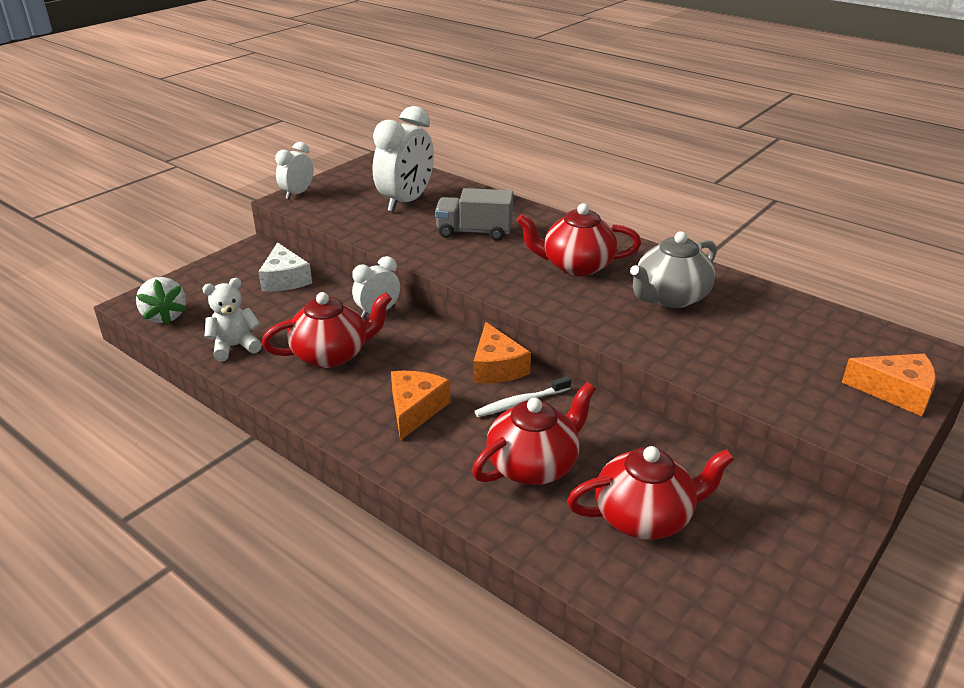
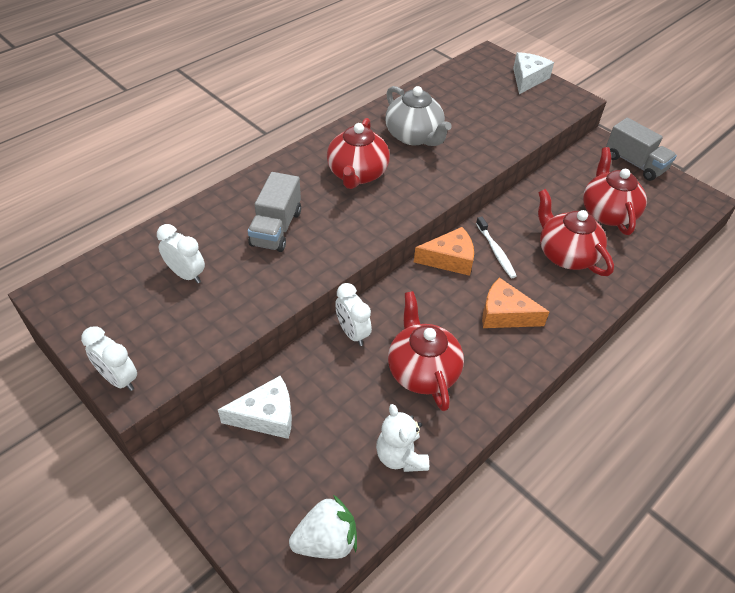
camera: 85 degrees left, 15 degrees up
(406, 202) = (186, 274): white clock -> white clock, size x0.56
(803, 566) = (635, 163): none -> grey truck
(895, 392) = (528, 79): orange cheese -> white cheese

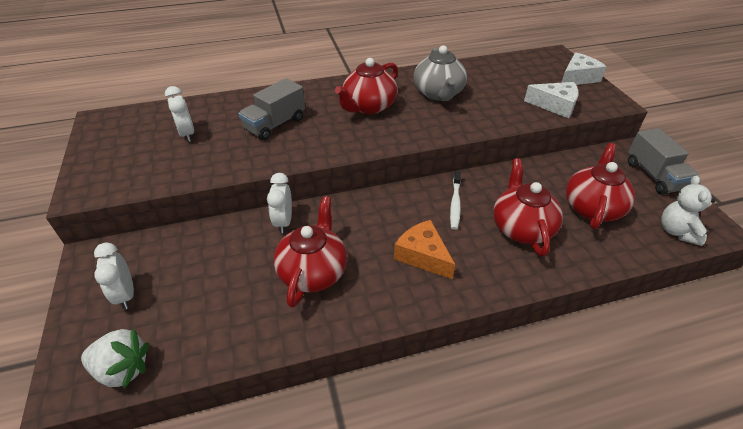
camera: 30 degrees right, 5 degrees down
(119, 379) = (81, 183): white clock -> white clock (126, 295)
(266, 416) = (169, 255): white cheese -> white cheese (555, 105)
(400, 456) = (237, 331): white teddy bear -> white teddy bear (677, 231)
(449, 259) = (409, 196): orange cheese -> none

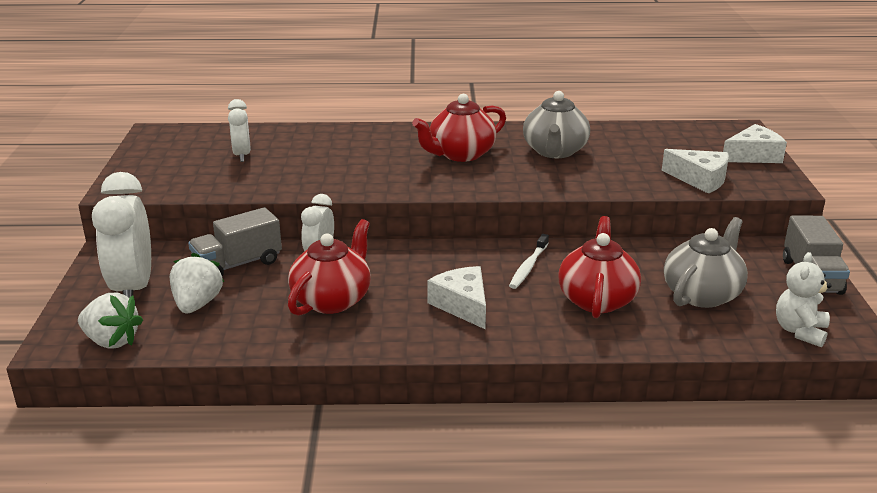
camera: 15 degrees right, 15 degrees down
(126, 295) = (133, 288): white clock -> white clock, size x1.78
(193, 302) = (197, 304): none -> white strawberry
(275, 124) = (342, 158): grey truck -> grey truck (238, 264)
(423, 255) = (462, 305): orange cheese -> white cheese
(592, 207) = (702, 294): red teapot -> grey teapot

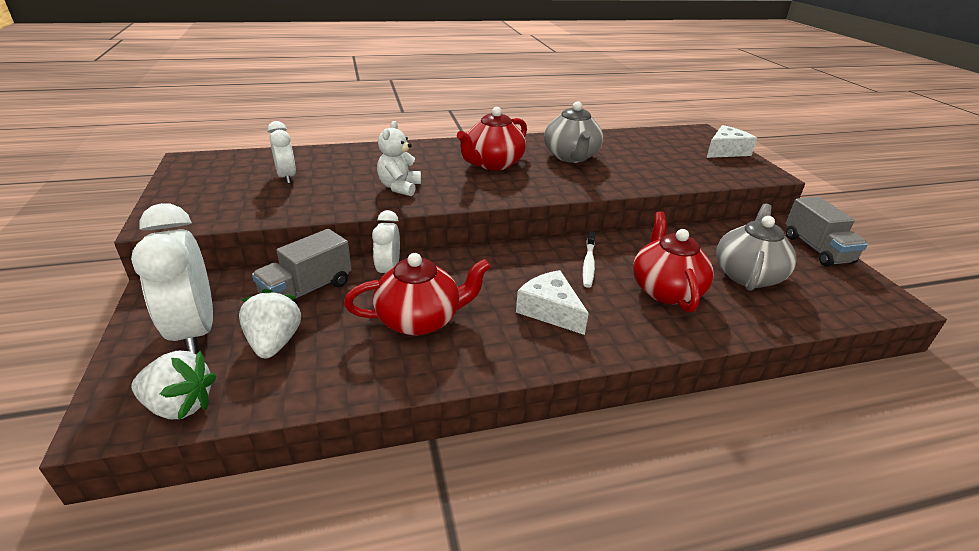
camera: 15 degrees left, 5 degrees up
(332, 300) = (420, 320): red teapot -> red teapot turned 60 degrees clockwise
(700, 179) = (701, 173): white cheese -> none
(800, 331) = (847, 302): white teddy bear -> white teddy bear (399, 187)

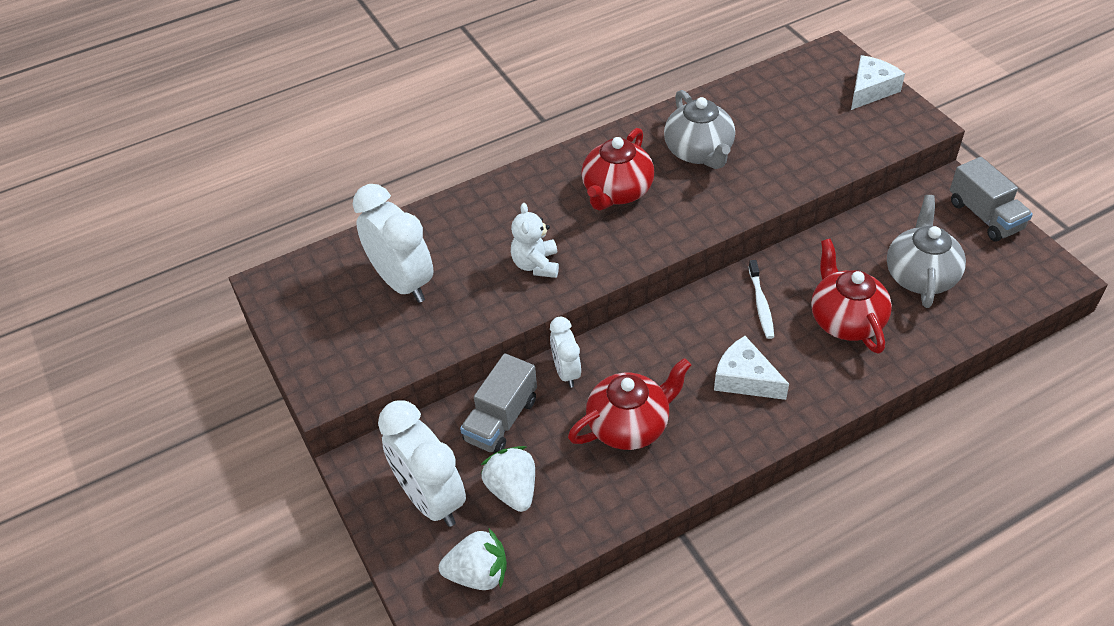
camera: 10 degrees left, 15 degrees up
(287, 177) = (403, 282): white clock -> white clock, size x1.78

